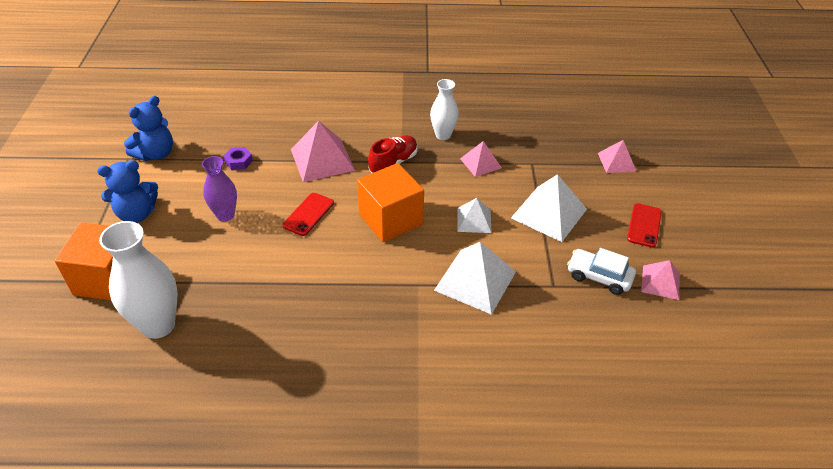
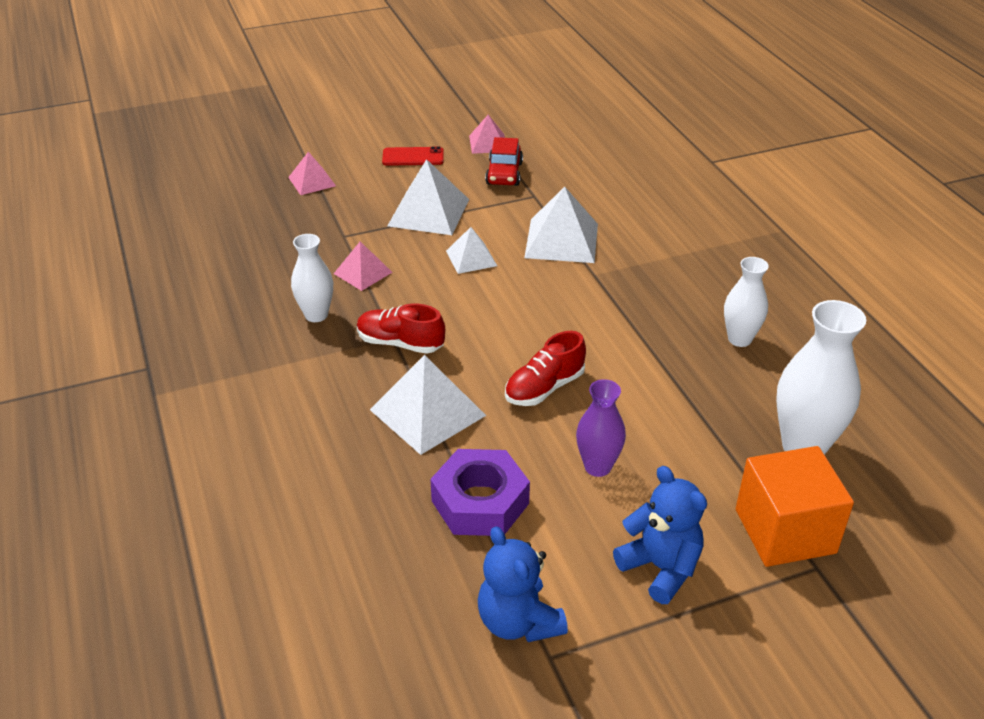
camera: 110 degrees left, 5 degrees down
(156, 154) = (518, 621): blue teddy bear -> blue teddy bear turned 135 degrees counterclockwise
(239, 162) = (480, 502): purple nut -> purple nut, size x2.08
(286, 343) = (739, 339): none -> white vase
(308, 214) = (544, 388): red phone -> red shoe
(322, 160) = (428, 412): pink pyramid -> white pyramid
(390, 219) = (509, 318): orange cube -> none
(599, 277) = (504, 174): white car -> red car

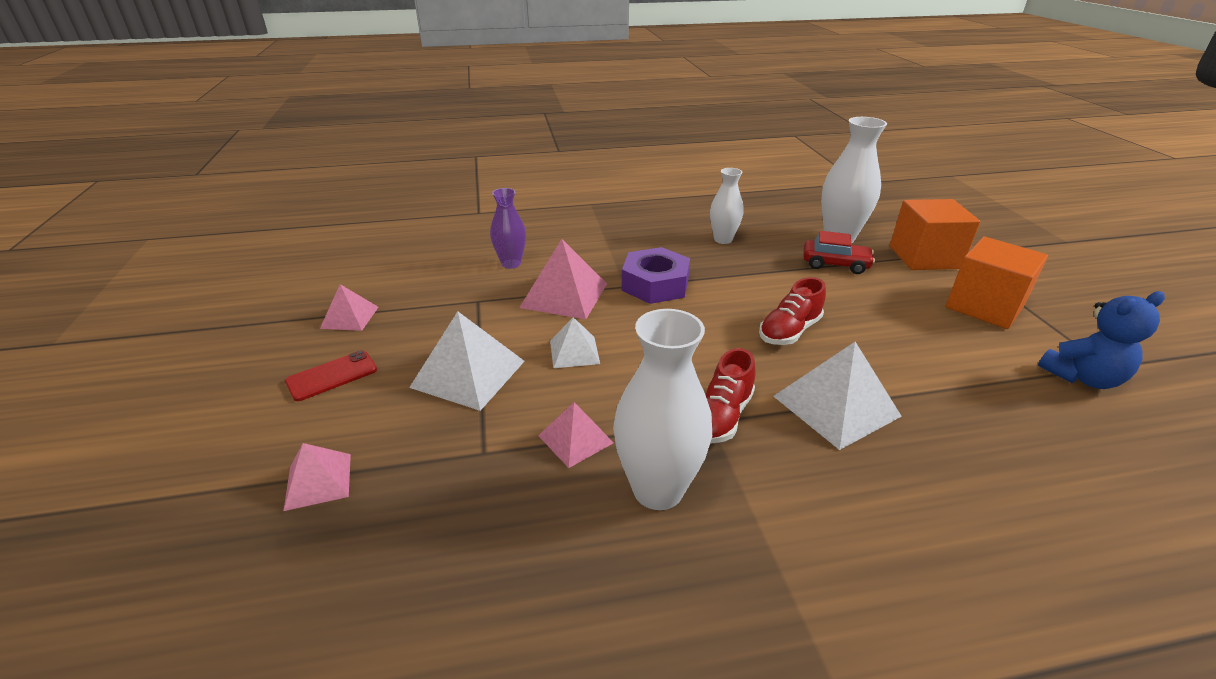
camera: 80 degrees left, 5 degrees down
(316, 315) = (658, 490): white vase -> white vase, size x1.63
(413, 157) = (332, 376): red phone -> red phone turned 45 degrees clockwise
(480, 502) = (953, 384): purple nut -> purple nut (655, 284)
(504, 174) = (422, 314): red car -> red car (835, 264)
(544, 388) = (789, 331): red shoe -> red shoe turned 75 degrees clockwise
(562, 240) = (564, 295): white pyramid -> pink pyramid
(597, 467) = (885, 318): purple vase -> purple vase (511, 263)
(660, 568) = (984, 306): blue teddy bear -> orange cube

